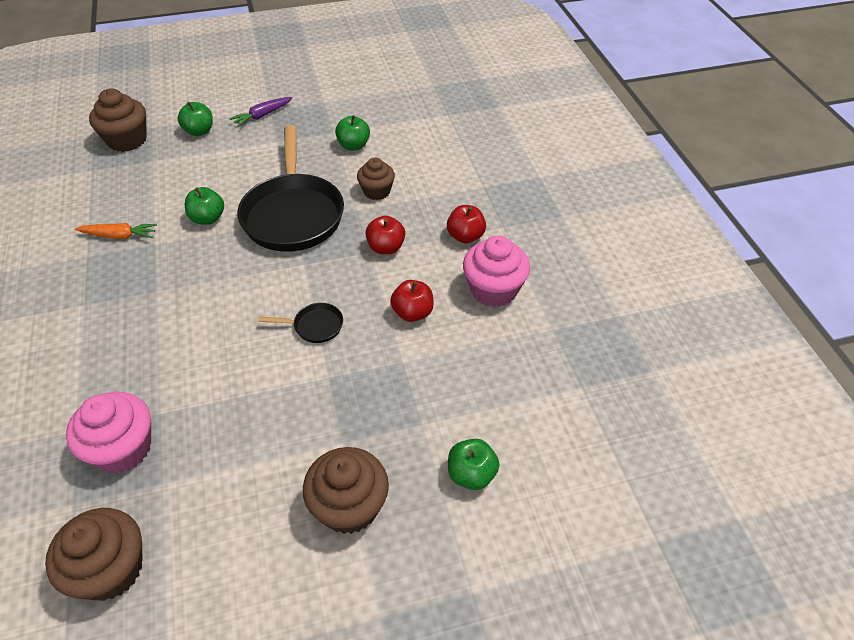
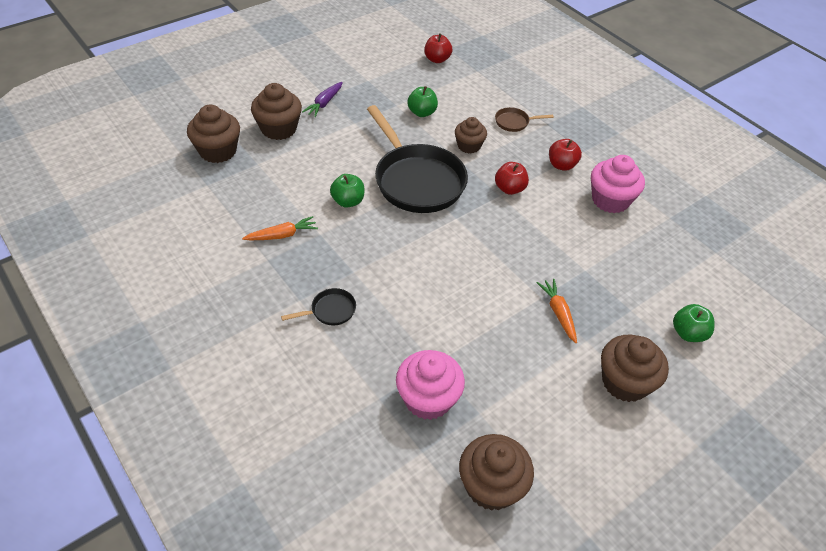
camera: 25 degrees left, 0 degrees up
(199, 131) = (279, 129): green apple -> brown cupcake
(314, 326) = (502, 263): black pan -> black pan (330, 311)
(334, 400) = (558, 313): none -> orange carrot
(412, 313) = (566, 233): red apple -> red apple (437, 59)
(447, 177) = (514, 122): none -> brown pan

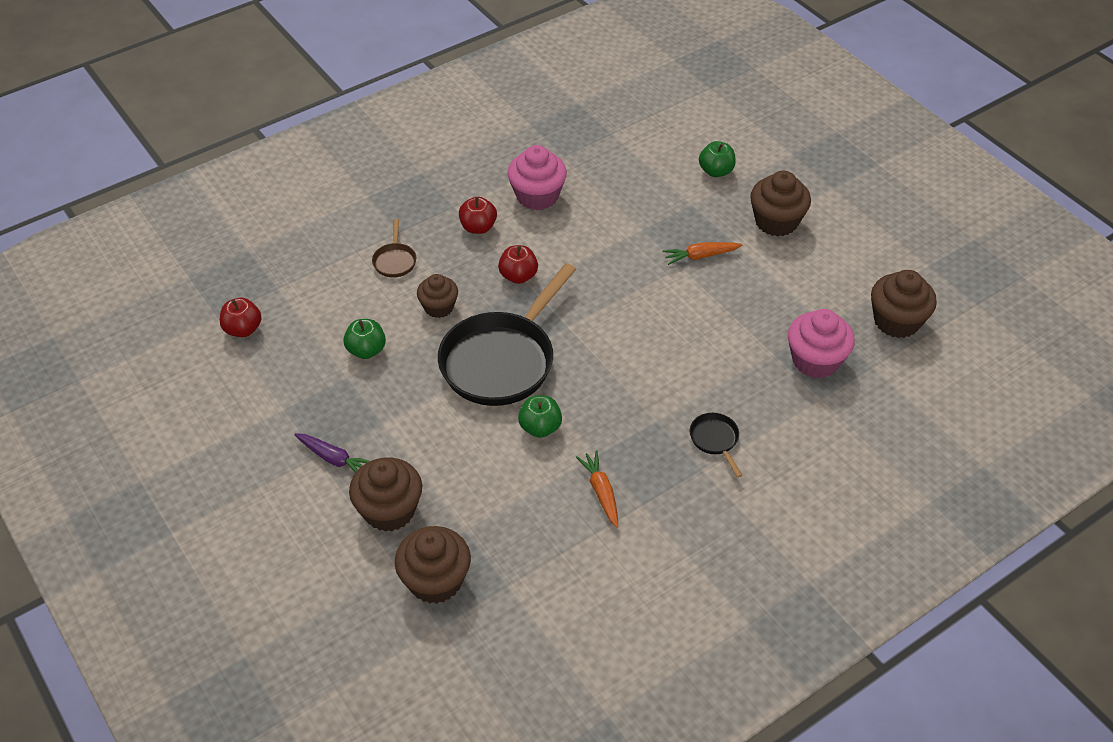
camera: 85 degrees left, 0 degrees up
(416, 180) = (502, 360): black pan -> black pan turned 150 degrees clockwise

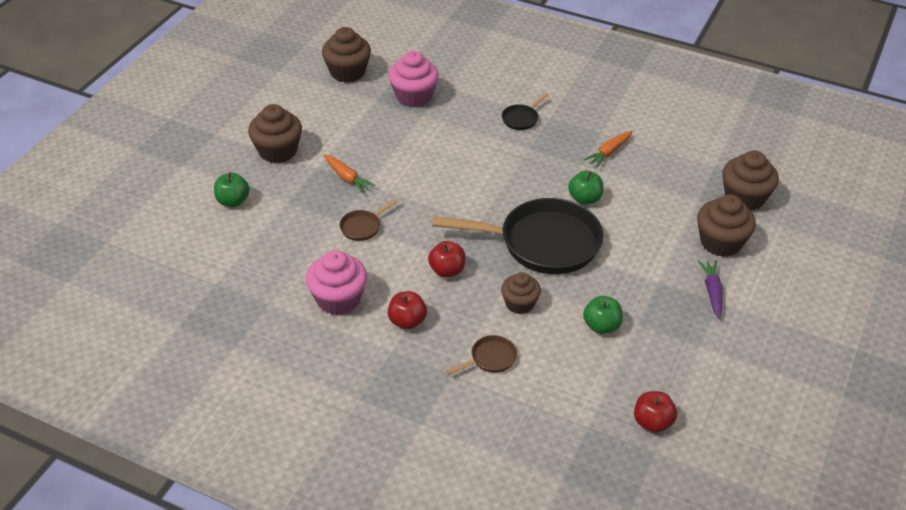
camera: 120 degrees left, 5 degrees down
(619, 242) = (363, 227): none -> brown pan

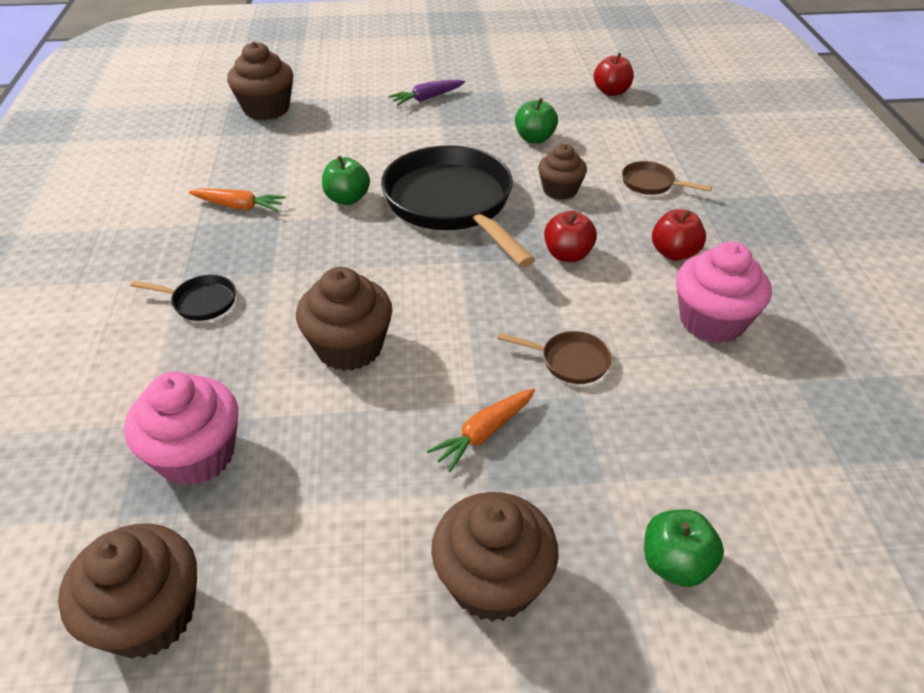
camera: 120 degrees left, 0 degrees up
(347, 178) = (484, 433): orange carrot -> orange carrot turned 150 degrees counterclockwise
(720, 242) = (351, 107): brown cupcake -> brown cupcake (349, 347)

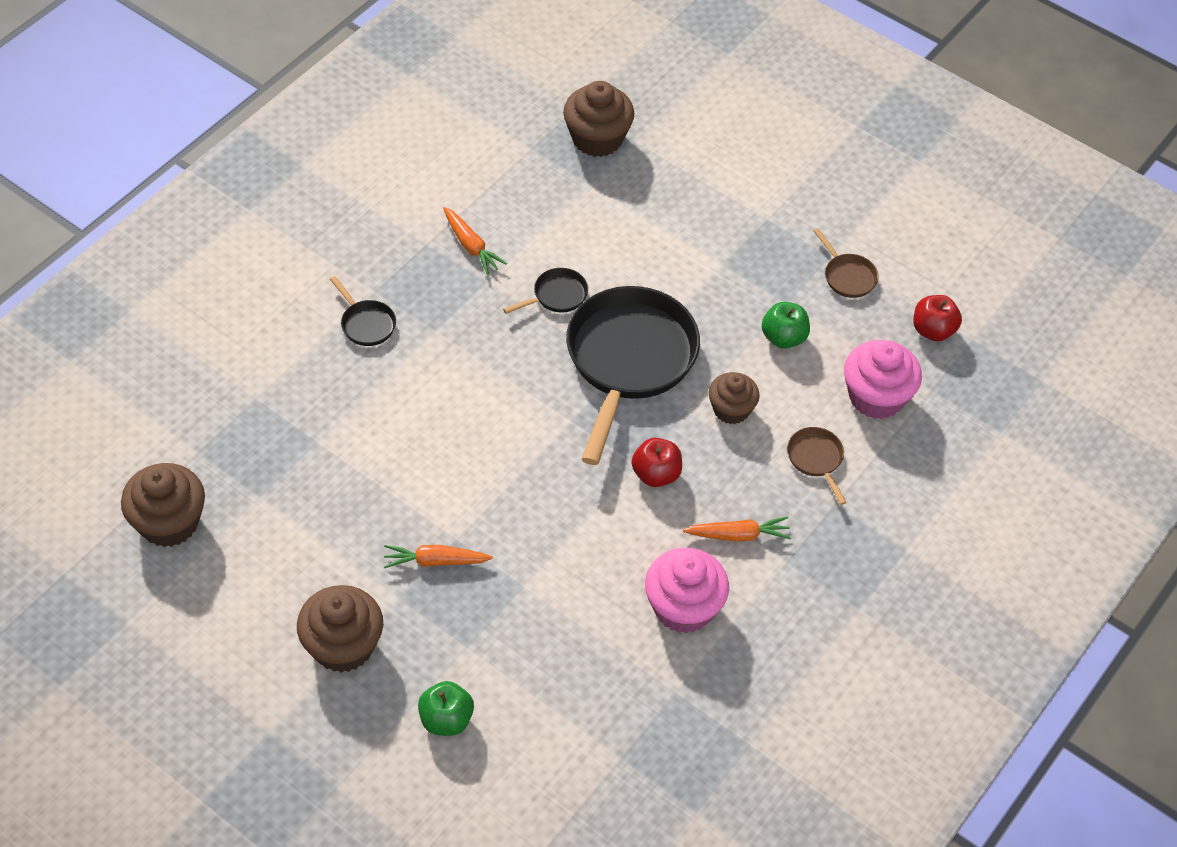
camera: 40 degrees right, 10 degrees up
(196, 455) = (266, 444): pink cupcake -> pink cupcake (876, 397)
(347, 199) = (556, 296): green apple -> black pan
(349, 347) = (422, 435): brown cupcake -> none
(427, 98) = (749, 219): purple carrot -> none
(569, 361) = (547, 557): brown pan -> brown pan (847, 276)
(674, 253) = (738, 535): red apple -> orange carrot

